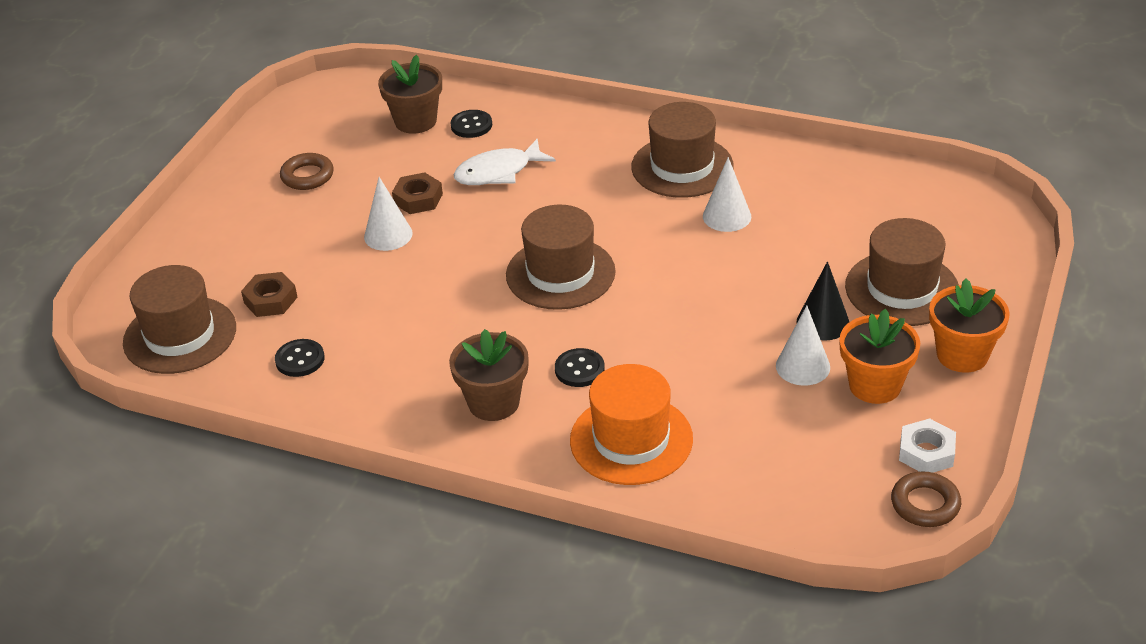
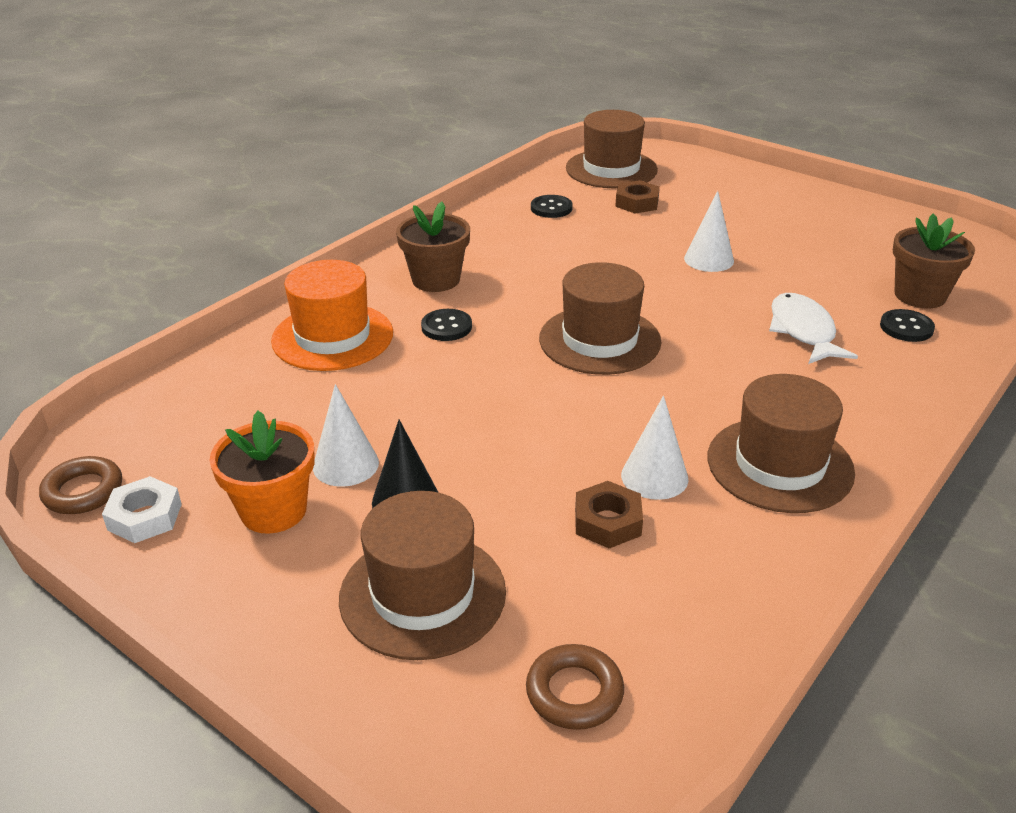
camera: 105 degrees right, 5 degrees down
(307, 176) = (823, 231): brown ring -> brown ring (574, 692)
(418, 199) = (765, 280): brown nut -> brown nut (607, 522)
(962, 355) = (261, 607): orange flower pot -> none

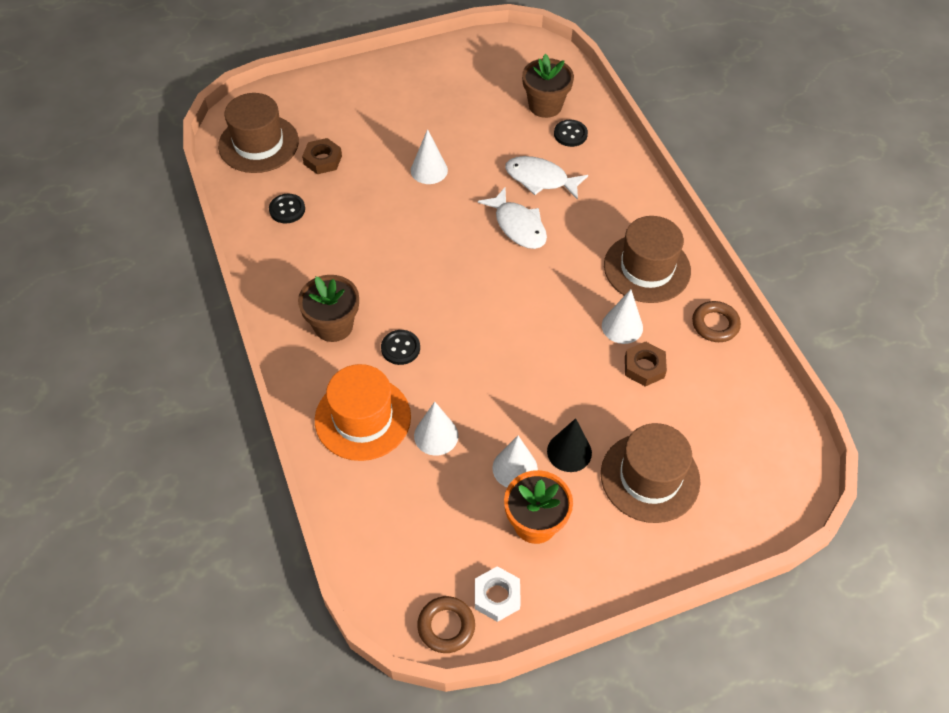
camera: 60 degrees left, 20 degrees up
(348, 390) = (436, 435): none -> white cone
(574, 692) = (750, 444): brown ring -> brown ring (715, 324)
(599, 340) = (477, 277): brown hat -> none
(710, 341) = (518, 226): none -> white fish

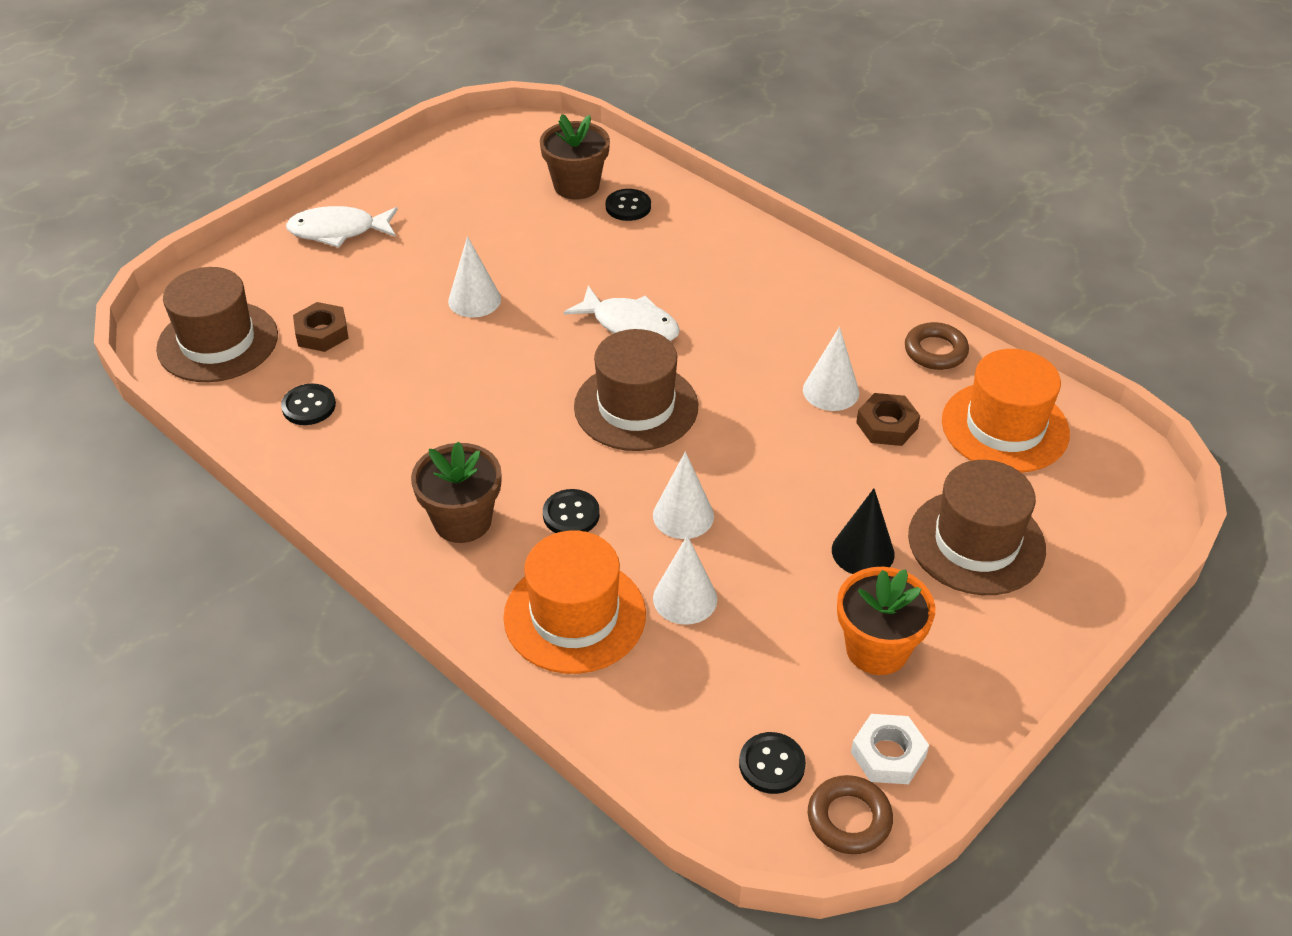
camera: 25 degrees left, 10 degrees down
(421, 569) = (772, 764): none -> black button
(515, 468) = (809, 596): white cone -> white cone (683, 515)
(540, 179) = (623, 266): white fish -> white fish (338, 231)
(647, 268) = (816, 319): brown hat -> brown hat (636, 407)
(726, 401) = (1005, 427): none -> orange hat

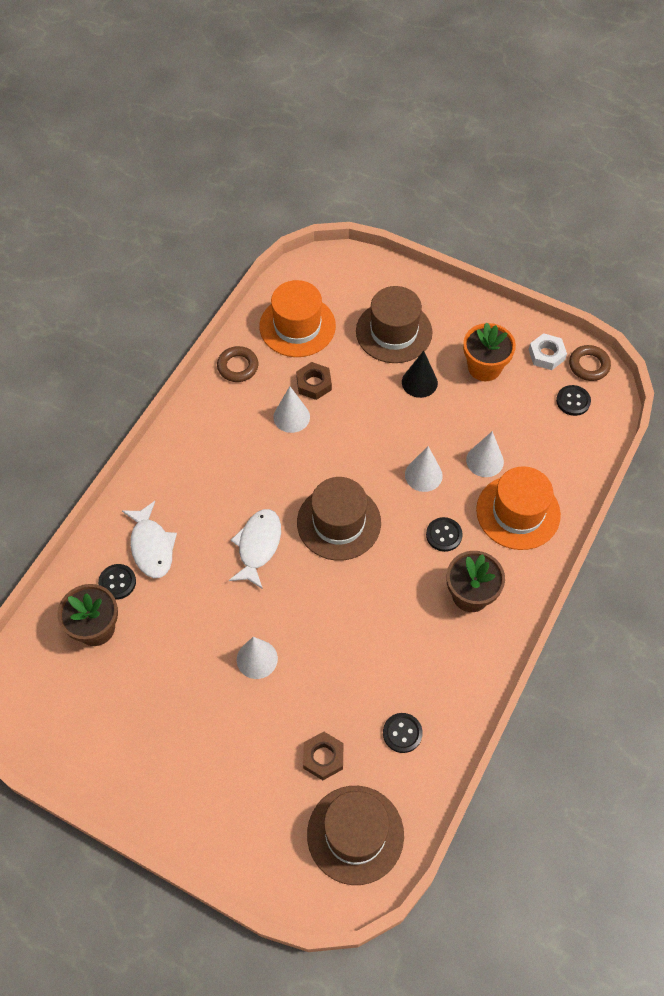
camera: 105 degrees left, 15 degrees up
(338, 231) = (195, 798): white fish -> white fish (151, 546)

